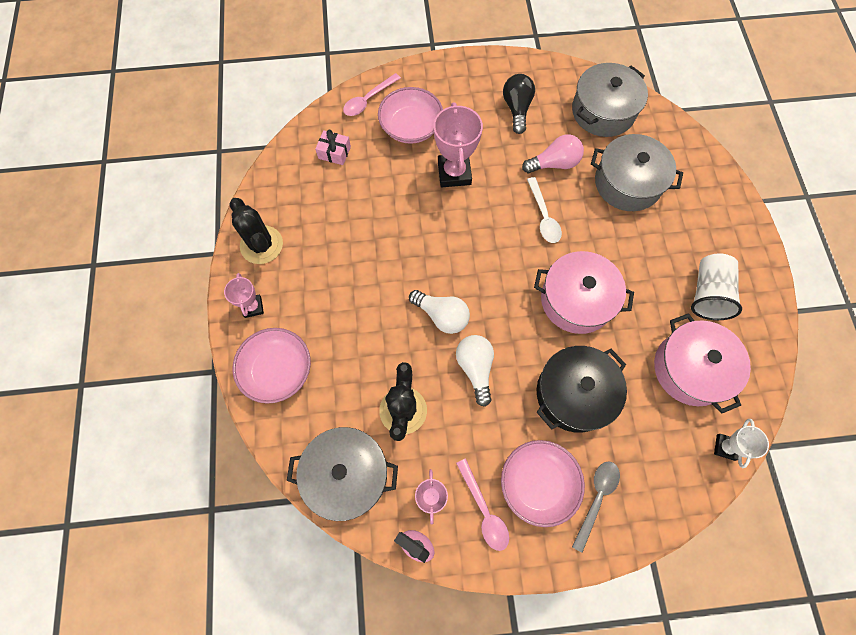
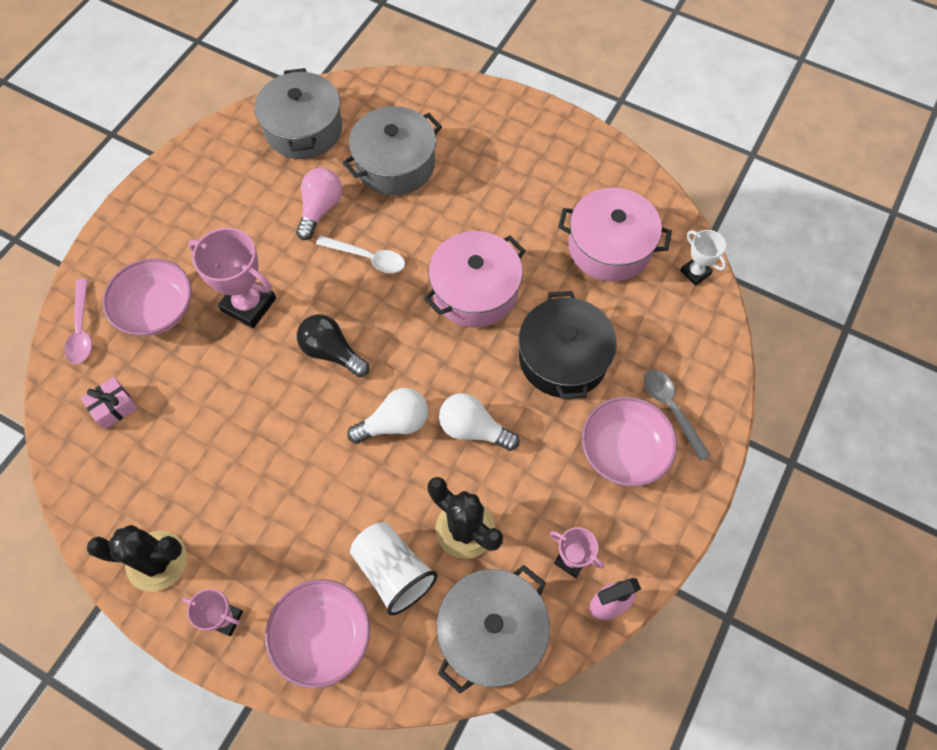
camera: 55 degrees left, 5 degrees down
(484, 510) = (617, 517): pink spoon -> none
(517, 109) = (230, 198): black light bulb -> black light bulb (332, 352)
(707, 293) = (552, 183): white cup -> white cup (393, 571)

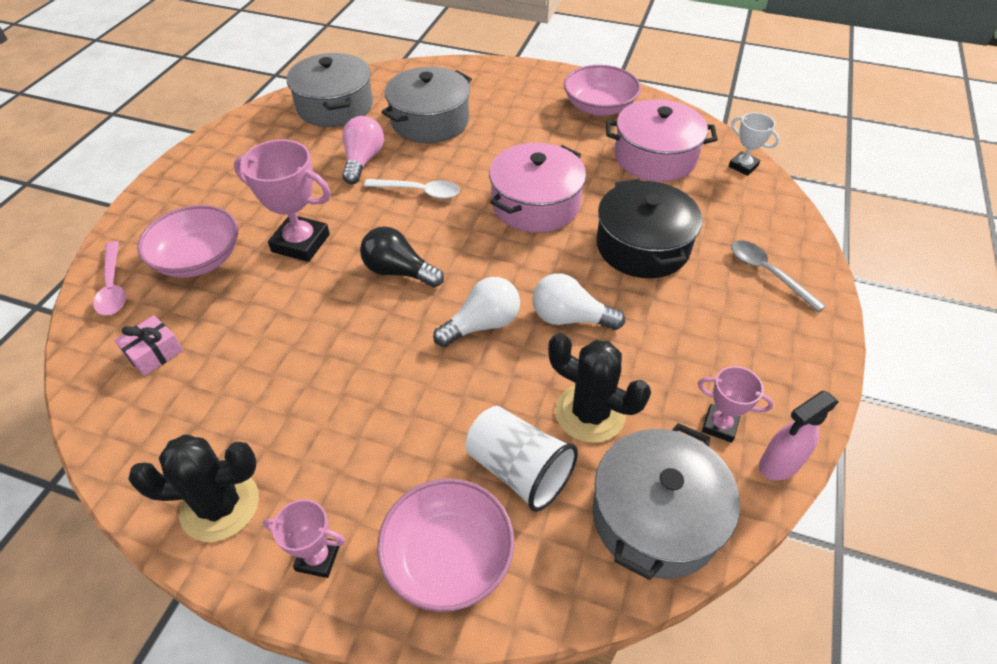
camera: 10 degrees left, 15 degrees down
(624, 450) = (735, 315): pink bowl -> pink bowl (599, 107)

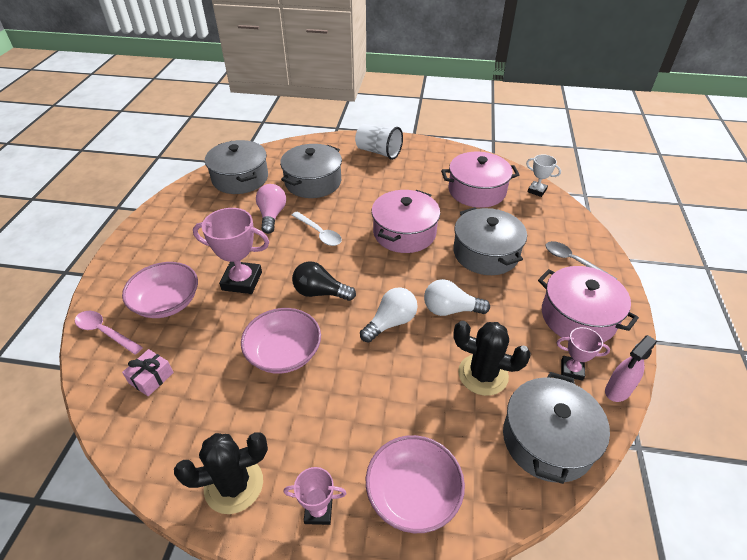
camera: 10 degrees left, 5 degrees down
(113, 287) = (105, 332): pink spoon -> pink spoon turned 150 degrees clockwise
(419, 192) = (319, 233): white spoon -> white spoon turned 45 degrees clockwise
(518, 470) = (445, 422): white cup -> white cup (378, 152)
(599, 107) = (429, 160): pink bowl -> pink bowl (284, 353)
(642, 246) = (485, 253): black pot -> grey pot
(751, 352) = (578, 317): none -> pink pot

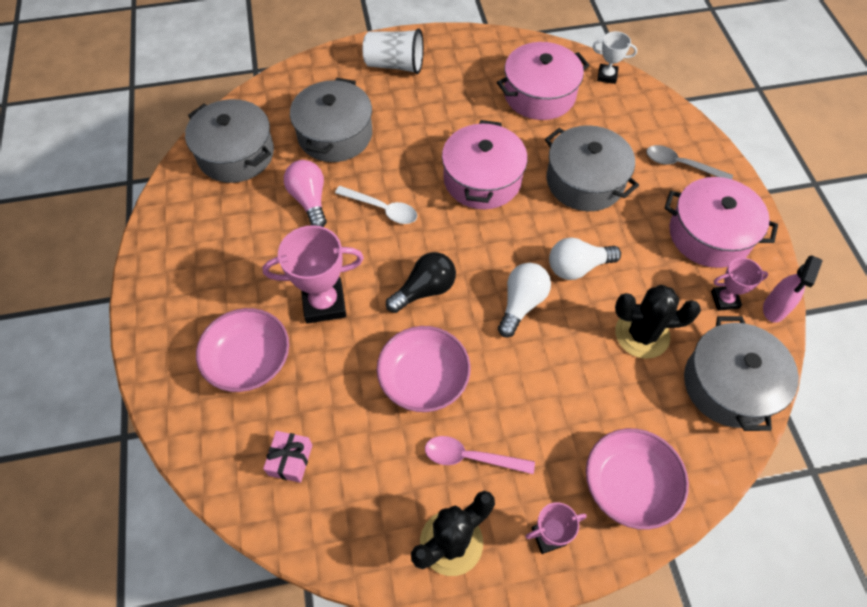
camera: 20 degrees left, 15 degrees up
(105, 332) = (197, 423): pink spoon -> pink spoon (470, 457)
(320, 292) = (425, 290): black light bulb -> black light bulb turned 150 degrees clockwise

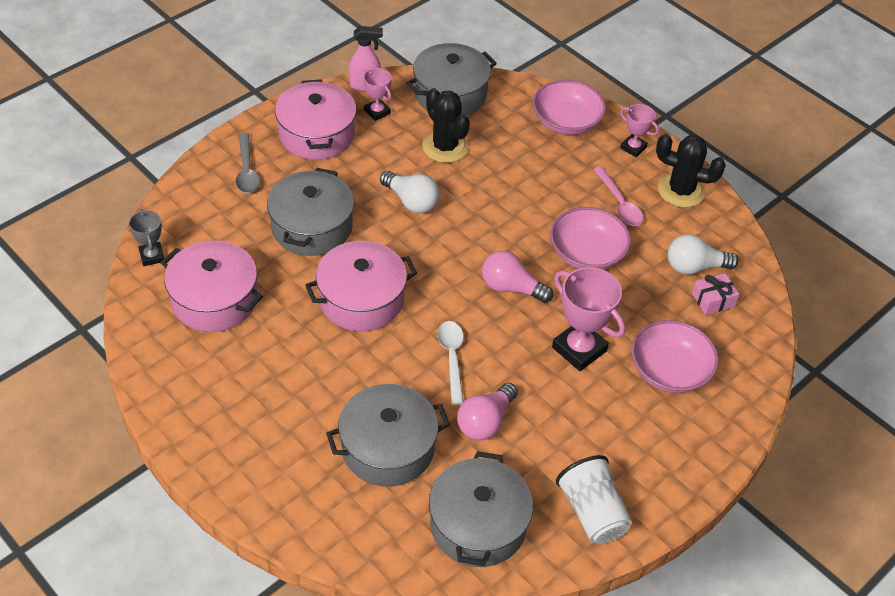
camera: 125 degrees left, 10 degrees down
(395, 65) = (245, 448): white cup -> white cup (592, 512)
(425, 290) = (511, 288): black light bulb -> pink light bulb
(521, 304) = (474, 222): white light bulb -> white light bulb (694, 267)
(607, 76) = (152, 256): white trophy -> grey trophy

